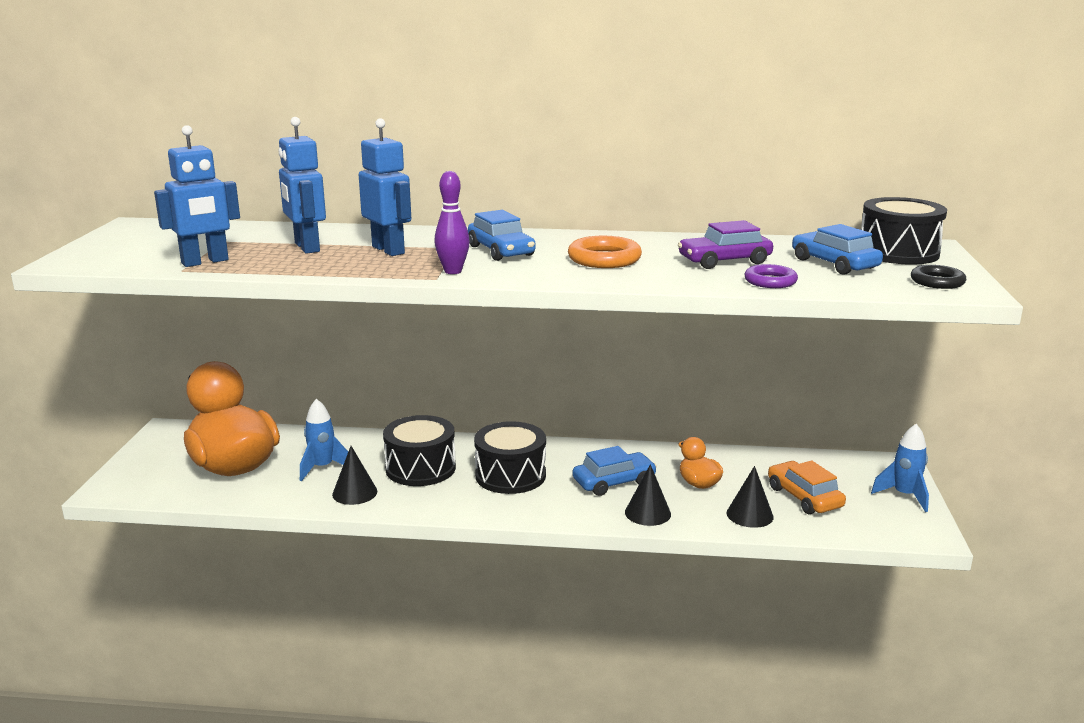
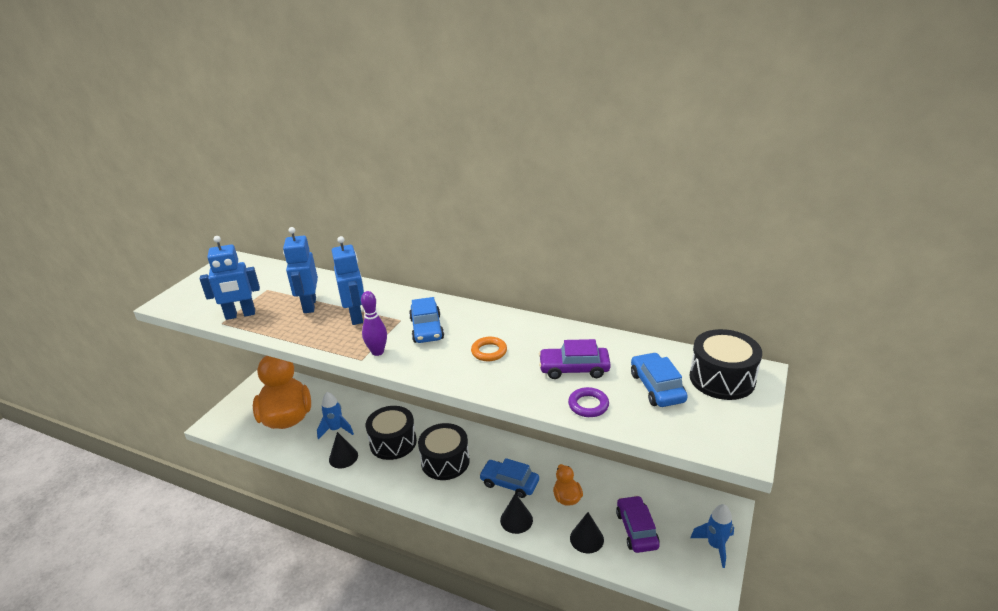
camera: 20 degrees right, 10 degrees up
(604, 259) = (489, 351): orange ring -> orange ring, size x0.66
(614, 482) = (509, 483): blue car -> blue car turned 150 degrees counterclockwise
(804, 497) = (636, 529): orange car -> purple car
(937, 282) = (723, 430): black ring -> none

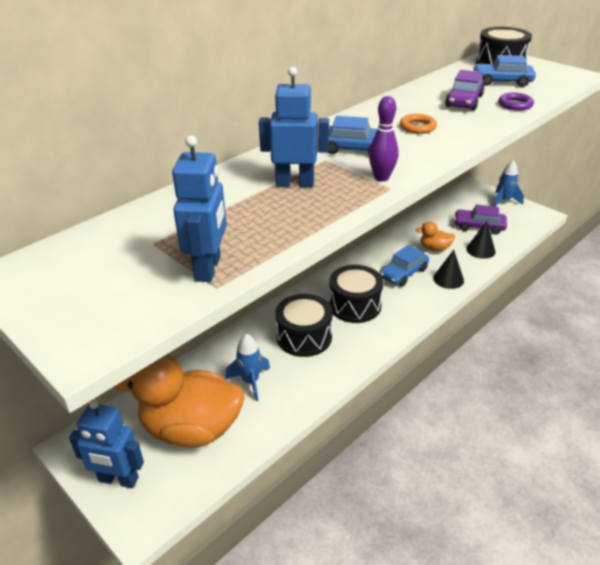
camera: 70 degrees left, 5 degrees up
(309, 305) = (236, 212): blue robot -> blue robot (118, 480)
(343, 457) = (304, 381): black cone -> none

